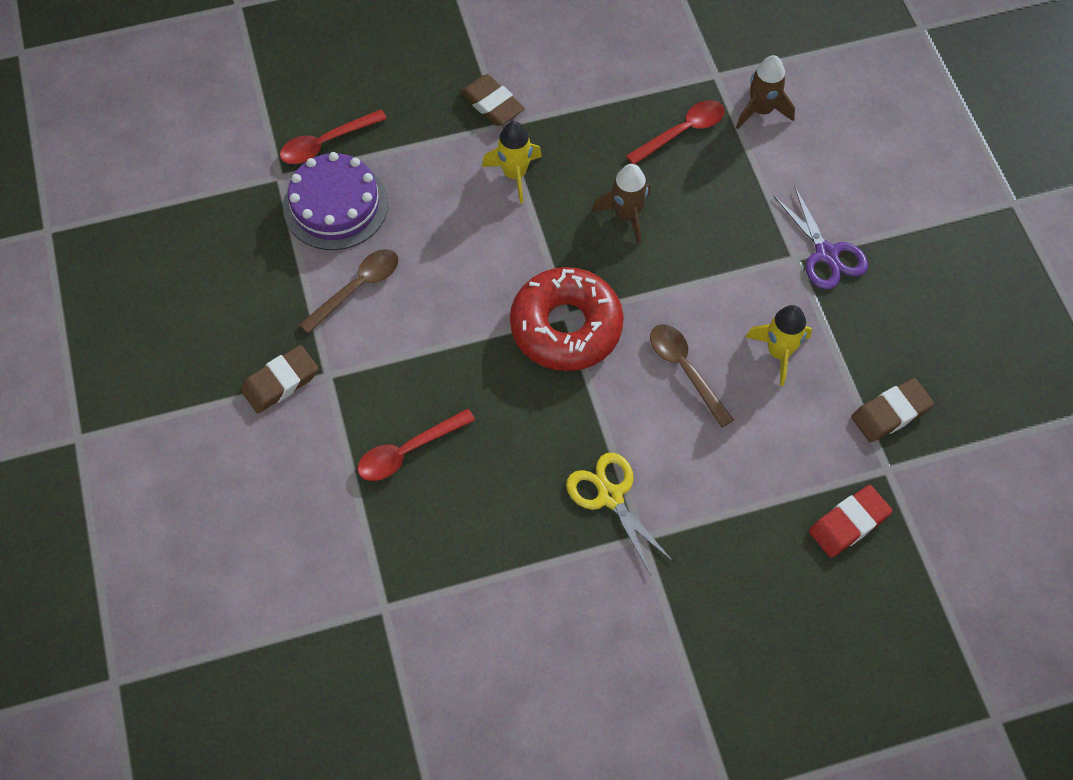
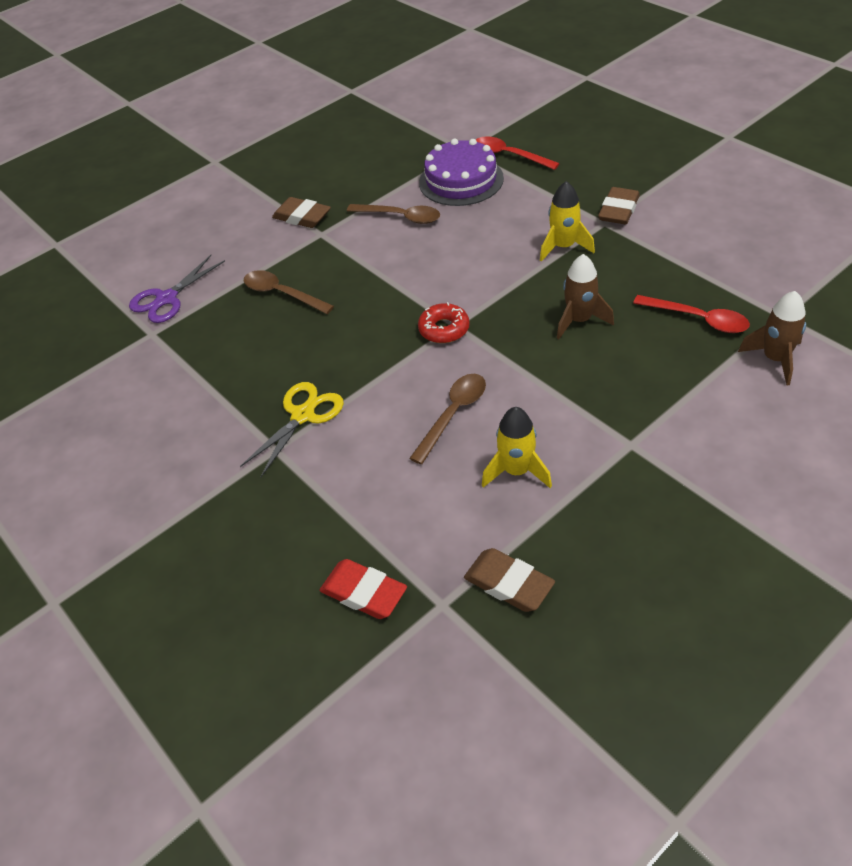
camera: 70 degrees right, 15 degrees down
(408, 451) = (282, 294): red spoon -> brown spoon
(566, 327) = (444, 329): red donut -> red donut, size x0.50
(826, 254) = (655, 465): purple scissors -> purple scissors (167, 299)

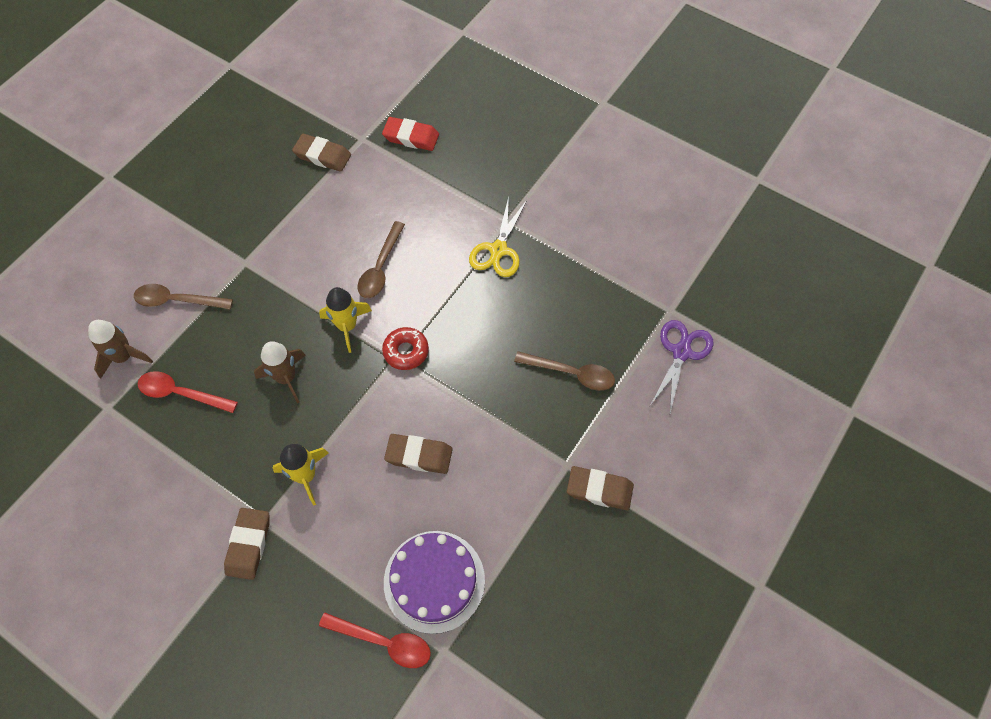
camera: 160 degrees right, 15 degrees up
(400, 217) = (488, 503): brown spoon -> brown spoon (177, 300)
(452, 251) = (419, 455): none -> brown eraser
(517, 471) = (326, 229): yellow rocket -> yellow rocket (347, 326)

